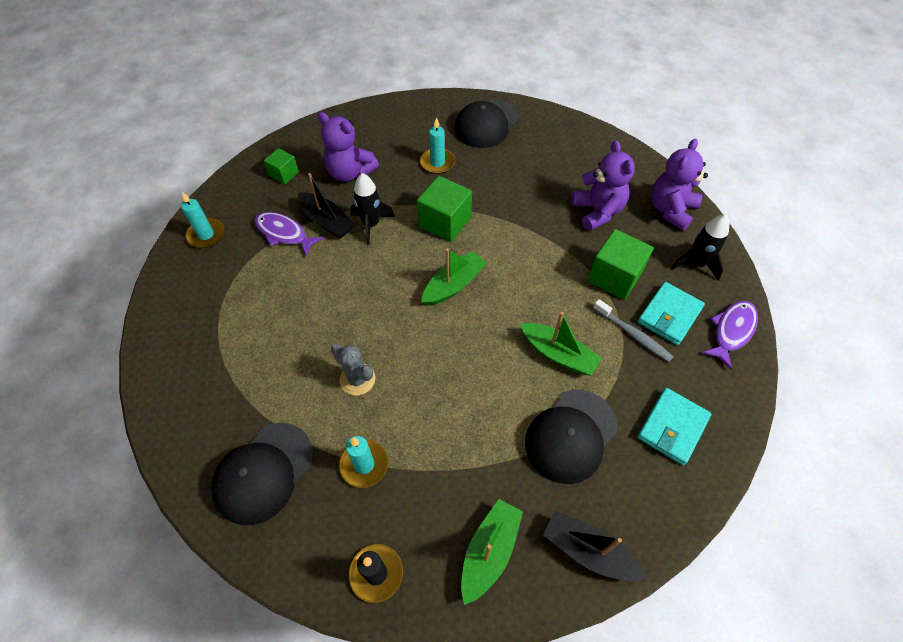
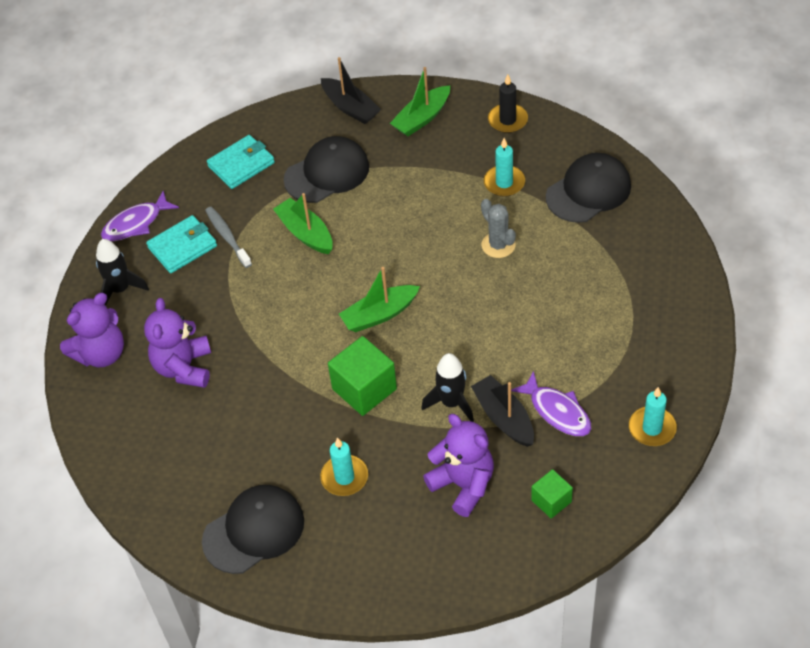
camera: 160 degrees left, 5 degrees down
(614, 277) = (211, 292): green cube -> none

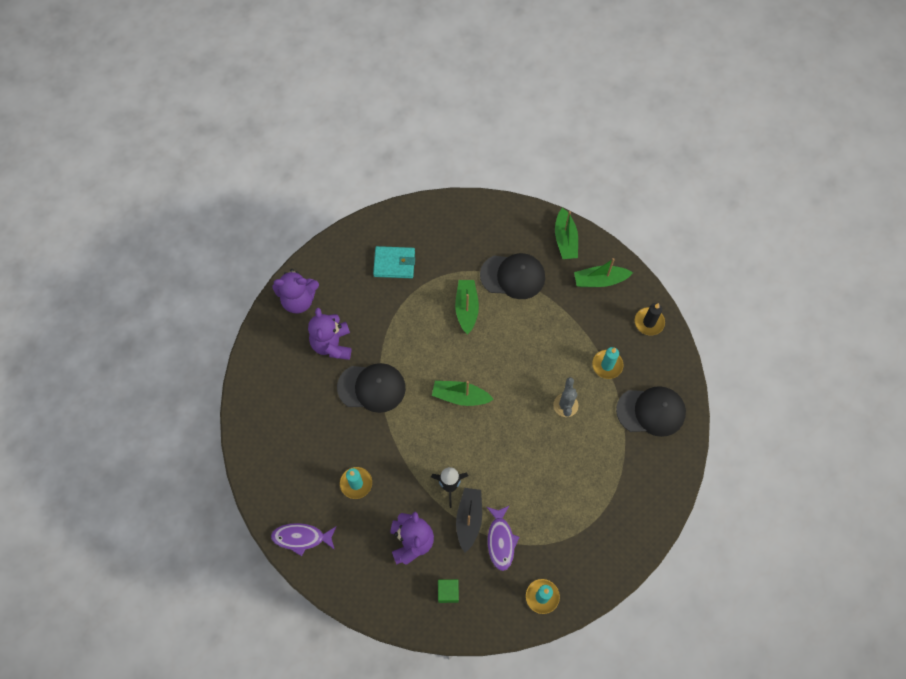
camera: 35 degrees right, 15 degrees up
(120, 289) = (340, 266): black rocket -> none
(136, 223) = (383, 227): purple fish -> purple fish (301, 538)
(184, 368) = (332, 344): purple teddy bear -> purple teddy bear turned 45 degrees counterclockwise
(227, 237) = (423, 276): grey toothbrush -> none
(241, 164) = (471, 232): turquoise wallet -> none
(254, 531) = (286, 475): black cap -> black cap (372, 387)
(350, 107) = (565, 240): black boat -> green boat
(364, 389) = (412, 437): green cube -> none

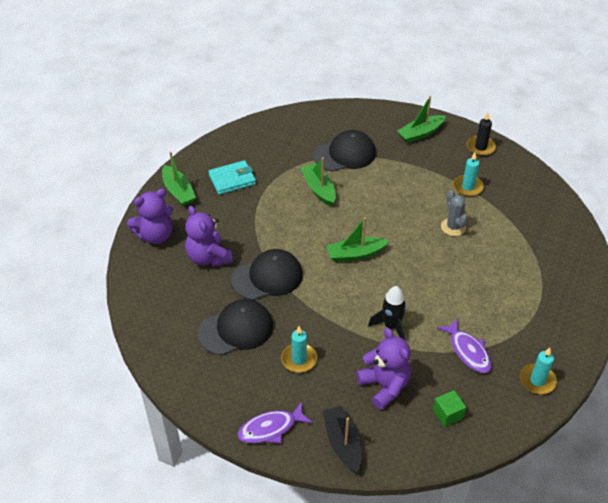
camera: 25 degrees left, 20 degrees down
(469, 519) = (427, 346): black boat -> black boat (342, 443)
(565, 240) = (372, 117): green boat -> green boat (178, 191)
(651, 411) = (527, 206): black cap -> black cap (236, 329)

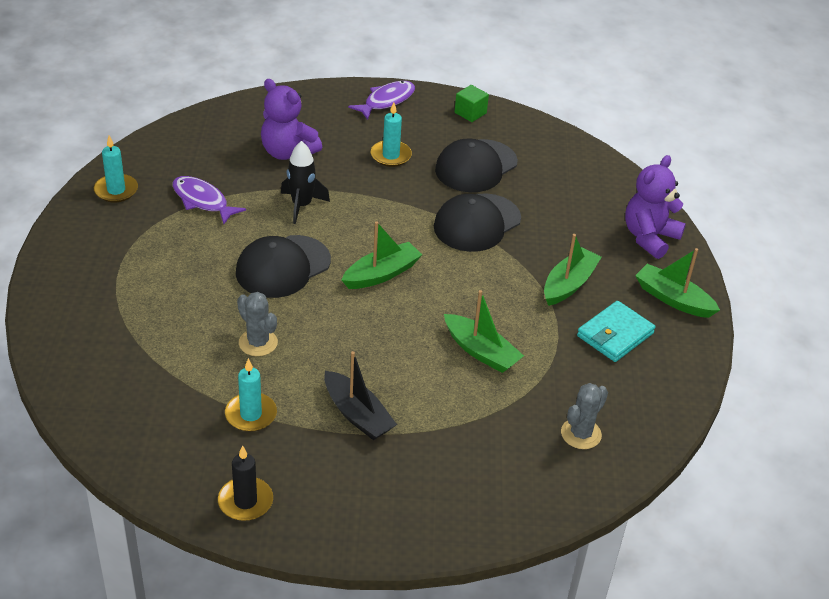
camera: 155 degrees right, 5 degrees down
(208, 258) = (563, 228): purple teddy bear -> none
(291, 136) = (581, 434): none -> grey cactus
(342, 443) = (311, 104): black boat -> black boat (357, 414)
(345, 154) = (474, 422): black cap -> black cap (283, 267)
(420, 133) = (364, 502): green boat -> green boat (569, 284)
(448, 414) = (212, 144): green cube -> green cube (470, 113)

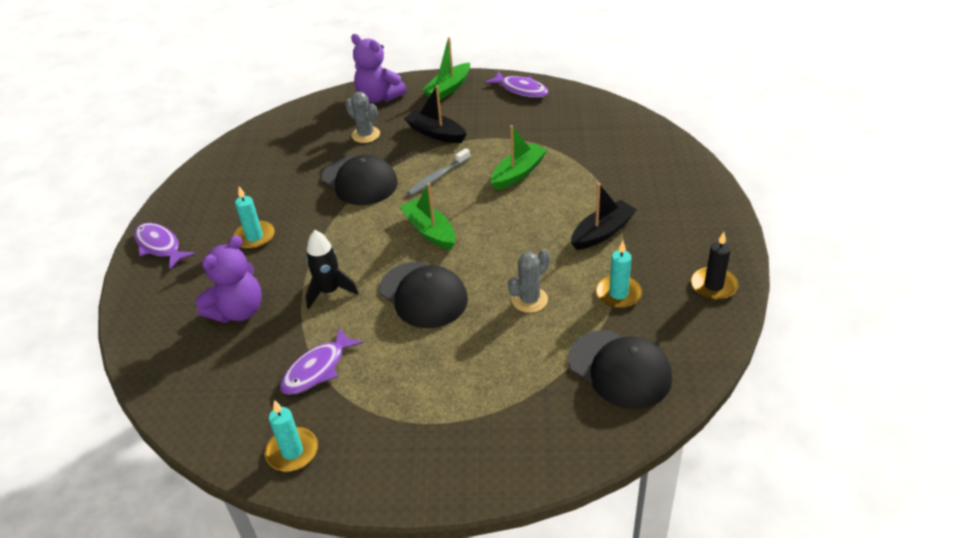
camera: 85 degrees left, 0 degrees up
(470, 113) = (194, 190): green cube -> none
(476, 166) = (278, 184): black cap -> black cap (619, 369)
(479, 283) = (438, 177): none -> grey toothbrush
(569, 284) = (436, 133): green boat -> black boat
(581, 434) = (592, 127): grey cactus -> grey cactus (366, 135)
(615, 335) = (490, 113): turquoise wallet -> none
(674, 369) = (521, 89): none -> purple fish

